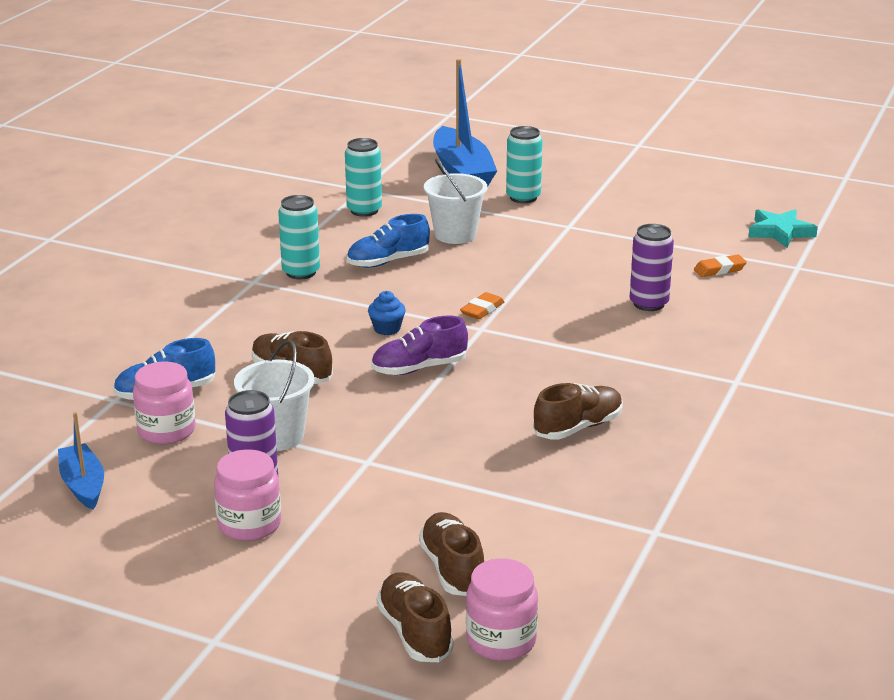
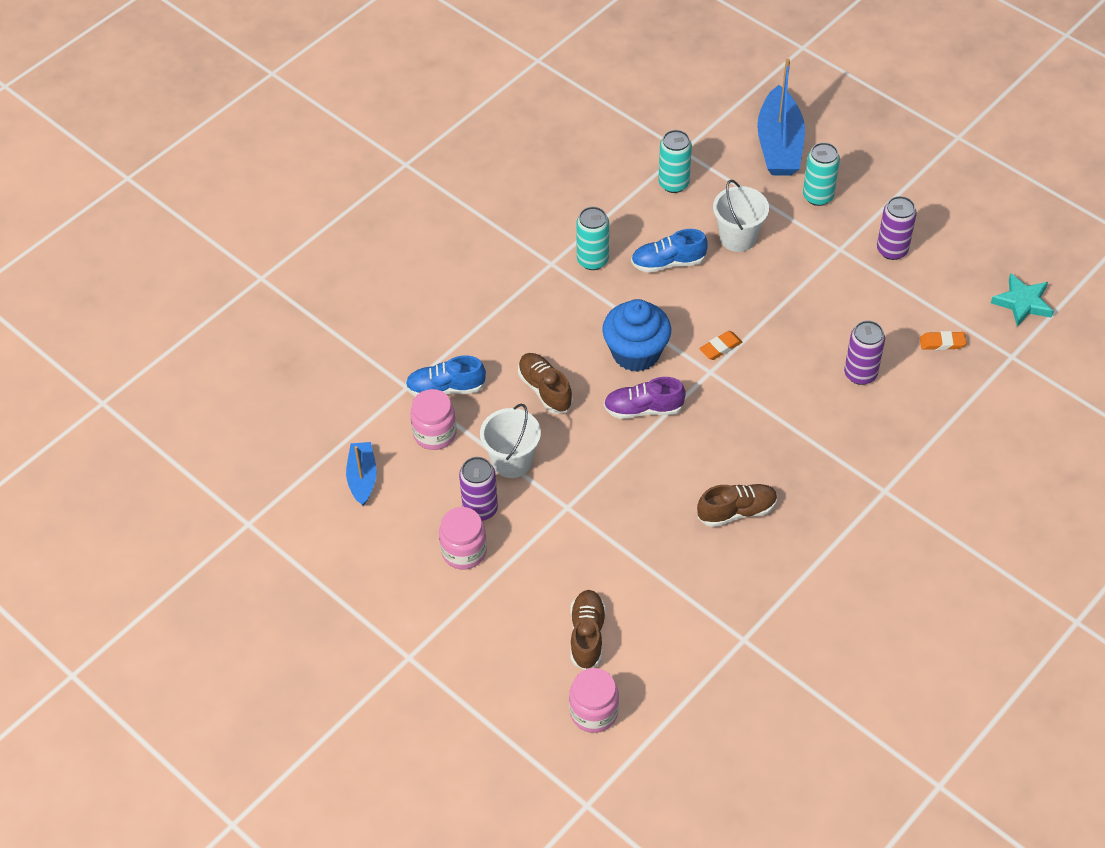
camera: 20 degrees right, 25 degrees up
(387, 329) = (636, 353): blue cupcake -> blue cupcake, size x2.21
(415, 632) = (540, 687): brown shoe -> none
(623, 219) = (892, 250): none -> purple can

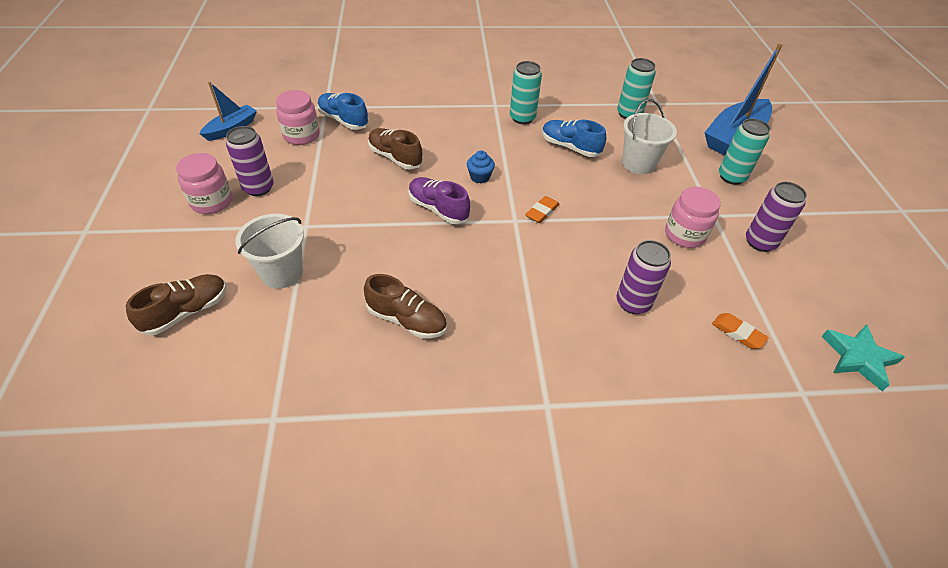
camera: 40 degrees right, 5 degrees down
(512, 461) = (317, 178): white bucket -> white bucket (282, 273)
(545, 389) = (395, 157): brown shoe -> brown shoe turned 60 degrees counterclockwise
(594, 712) = (101, 368): pink jar -> pink jar (684, 235)
(636, 353) = (480, 177): blue cupcake -> blue cupcake, size x0.45
(720, 348) = (542, 212): orange eraser -> orange eraser turned 60 degrees counterclockwise

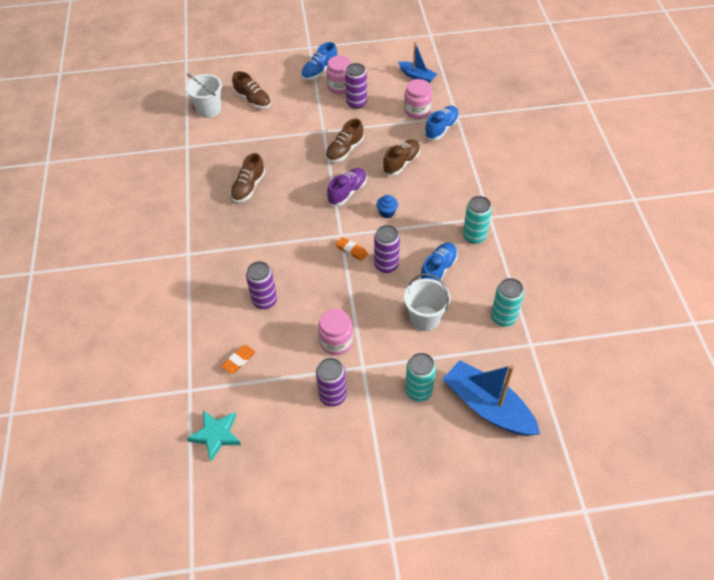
camera: 90 degrees right, 5 degrees up
(159, 222) = (319, 71): none -> blue shoe
(282, 273) = (283, 129): white bucket -> white bucket (209, 110)
(355, 206) = (344, 150): none -> brown shoe
(565, 185) = (386, 265): none -> purple can

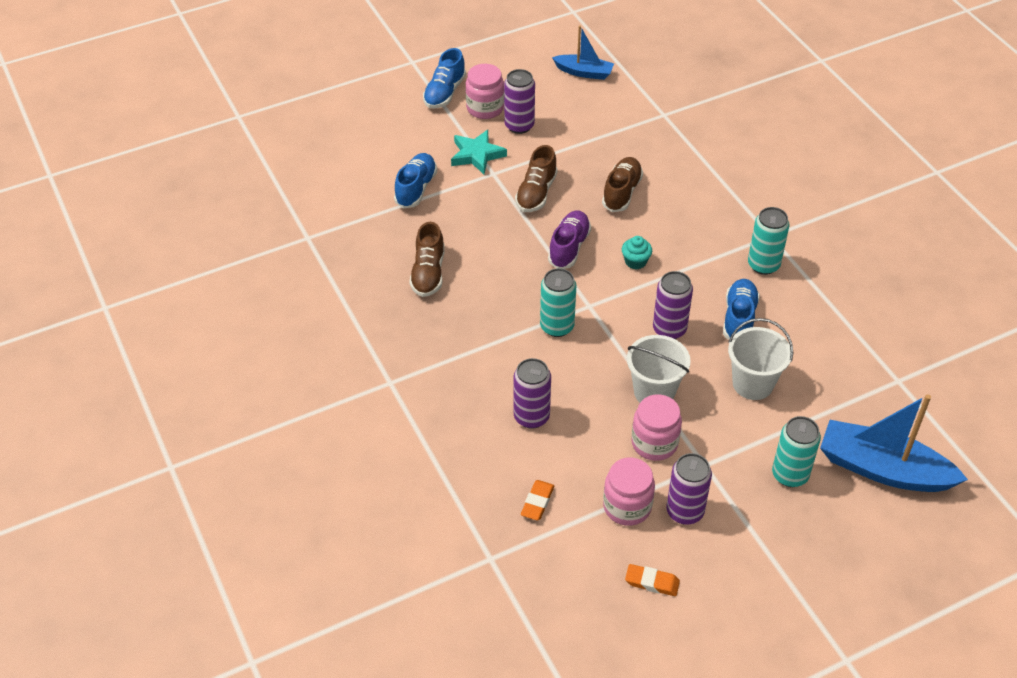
camera: 20 degrees left, 5 degrees down
(209, 110) = (312, 179): white bucket -> white bucket (654, 392)
(216, 435) = (558, 604): turquoise star -> turquoise star (477, 155)
(253, 100) = (370, 152): brown shoe -> none
(351, 250) = (614, 322): orange eraser -> orange eraser (652, 582)
(387, 212) = (635, 261): blue cupcake -> turquoise cupcake
(417, 111) = (607, 119): pink jar -> pink jar (627, 506)
(441, 128) = (652, 135): blue shoe -> blue shoe (416, 188)
(503, 318) = (849, 357): turquoise can -> turquoise can (557, 326)

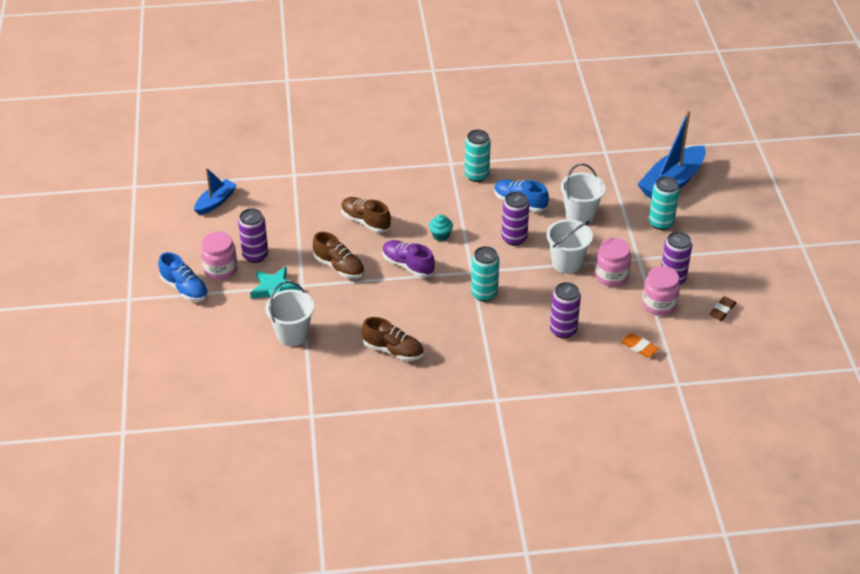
camera: 70 degrees left, 5 degrees down
(416, 188) = (292, 334): blue shoe -> white bucket
(652, 582) = (722, 311): orange eraser -> brown eraser

